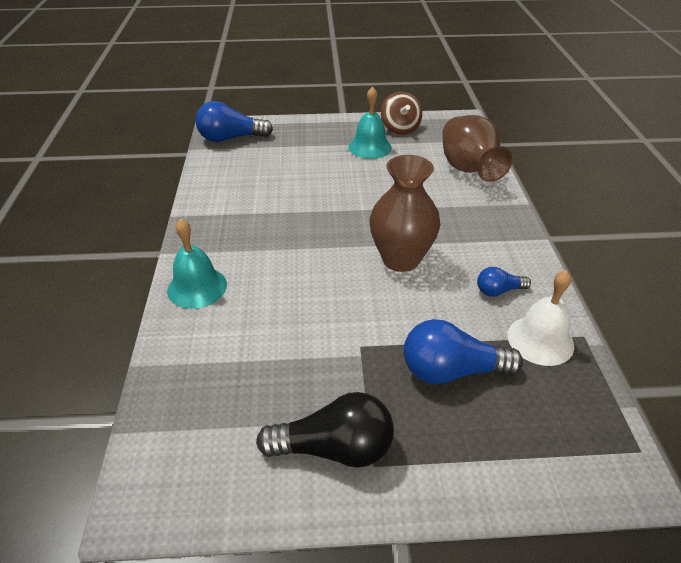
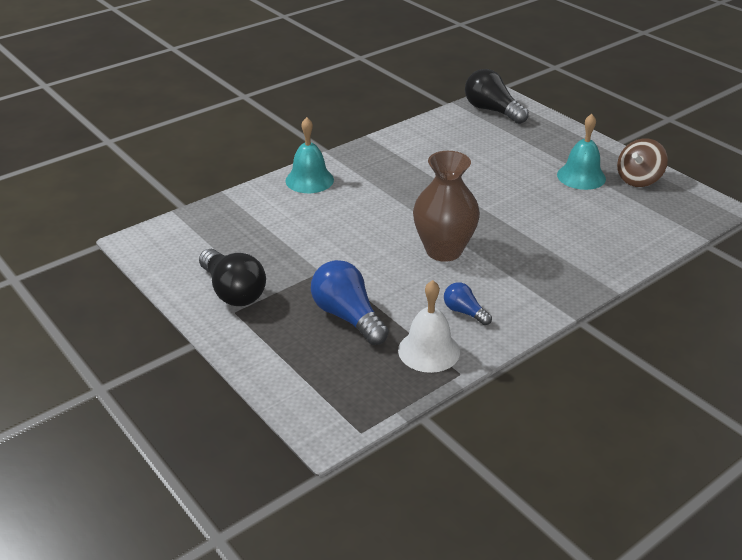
camera: 55 degrees right, 5 degrees down
(231, 138) = (492, 110): blue light bulb -> black light bulb
(468, 169) = (625, 240): brown vase -> none

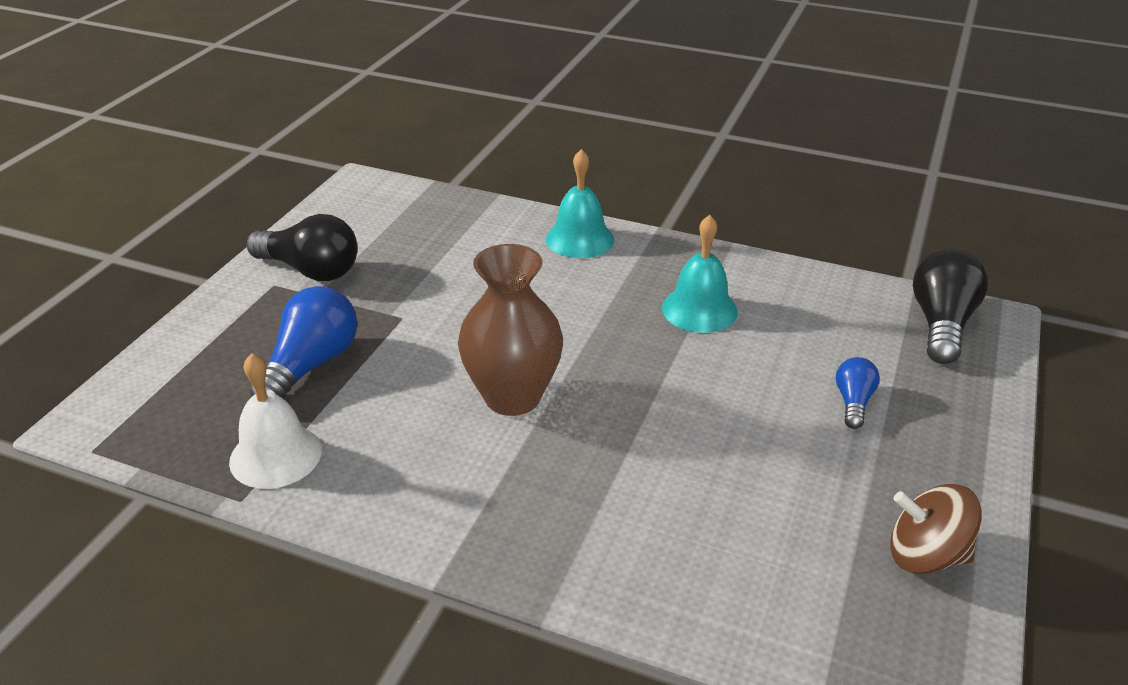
camera: 60 degrees right, 0 degrees up
(233, 291) = (310, 270): black light bulb -> black light bulb turned 90 degrees counterclockwise
(464, 312) = (380, 461): blue light bulb -> blue light bulb (853, 402)
(581, 176) = (854, 478): turquoise bell -> turquoise bell (699, 309)

